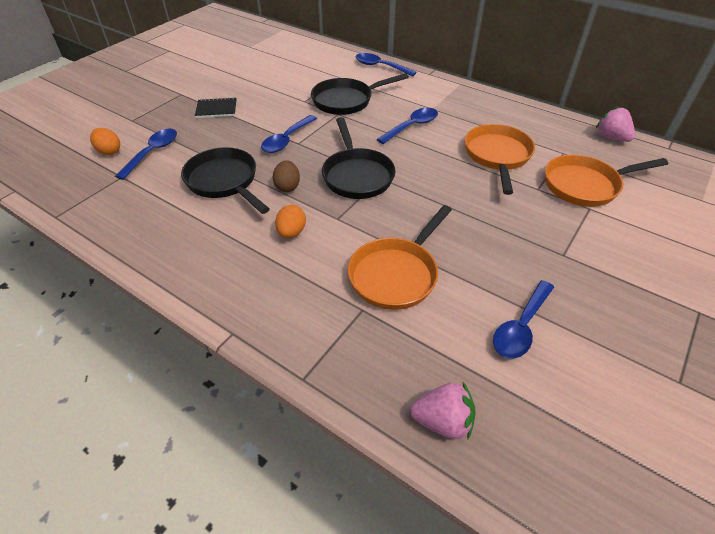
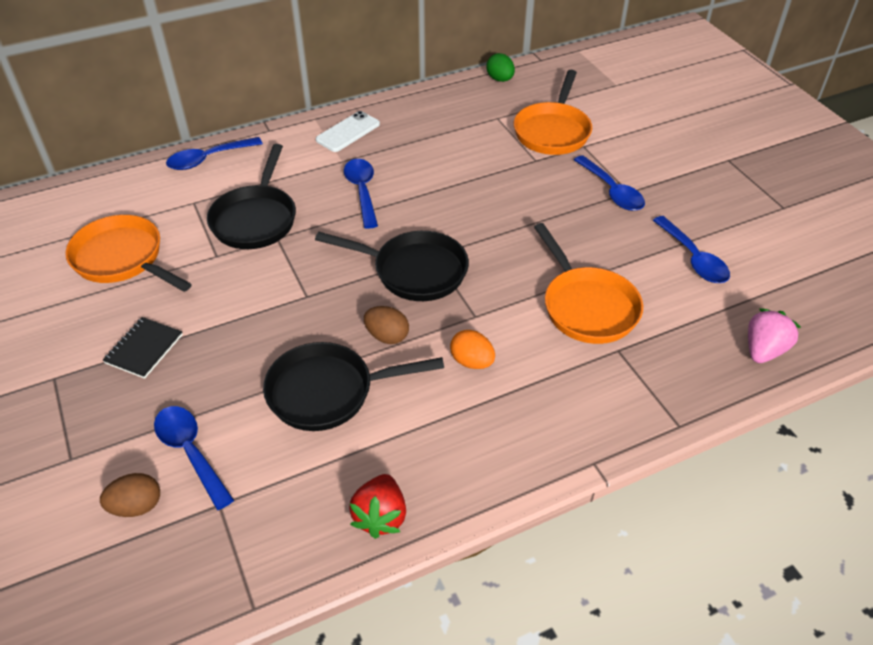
camera: 60 degrees left, 0 degrees up
(109, 151) = (136, 506): orange egg -> brown egg
(136, 240) = (380, 516): none -> red strawberry
(287, 140) = (290, 303): blue spoon -> blue spoon (612, 191)
(462, 99) = (348, 132): none -> white phone
(497, 156) = (467, 159): orange pan -> orange pan (122, 259)
(611, 138) = (500, 79): pink strawberry -> green egg

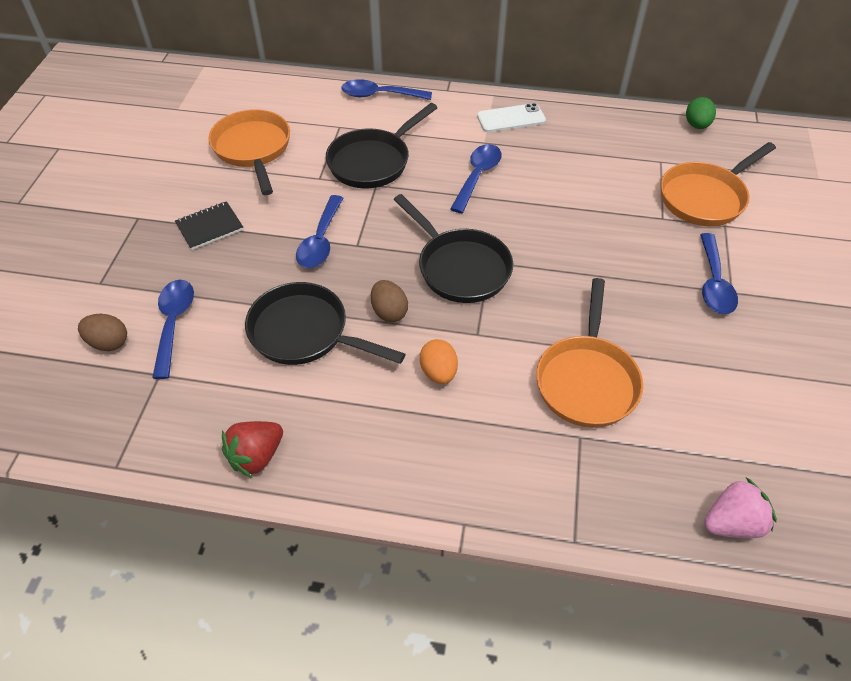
camera: 35 degrees right, 5 degrees up
(693, 258) = (740, 391): blue spoon -> blue spoon (321, 241)

